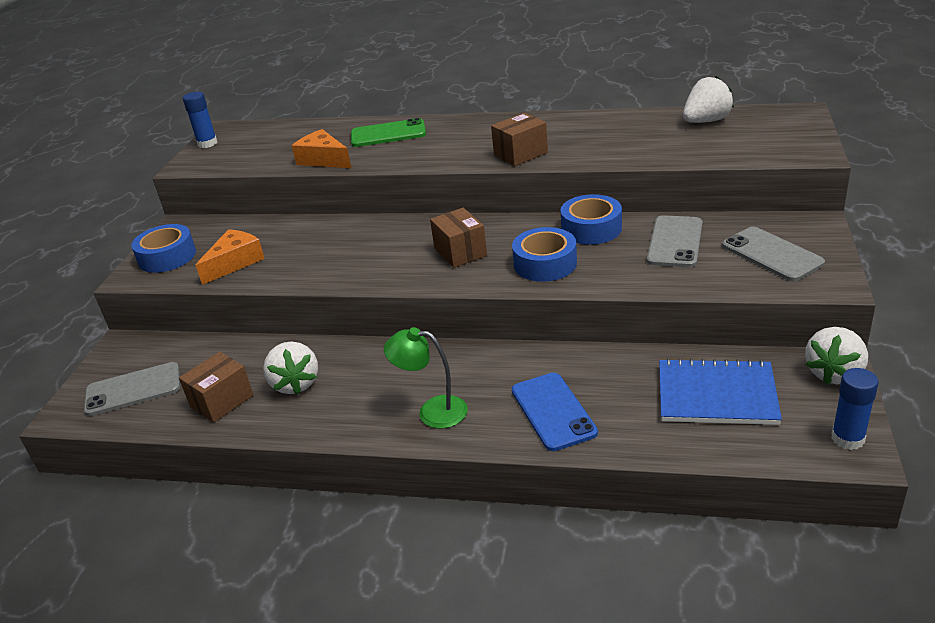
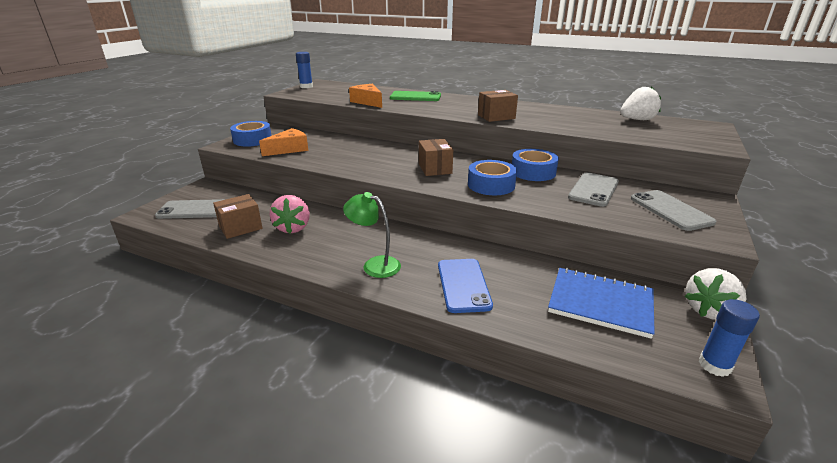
camera: 10 degrees right, 5 degrees down
(295, 383) = (293, 228): white strawberry -> pink strawberry

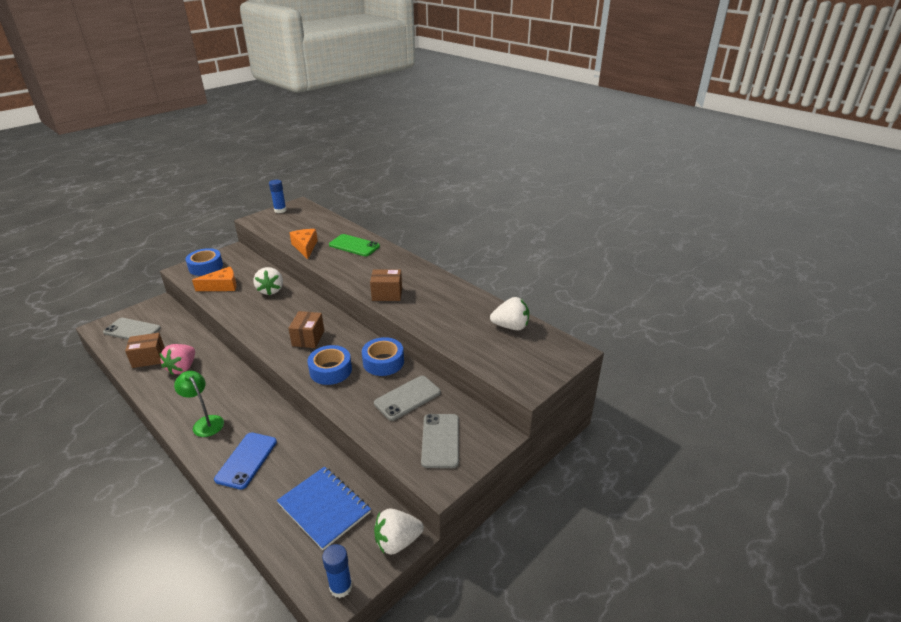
camera: 20 degrees right, 5 degrees up
(348, 145) = (271, 290): none -> white strawberry

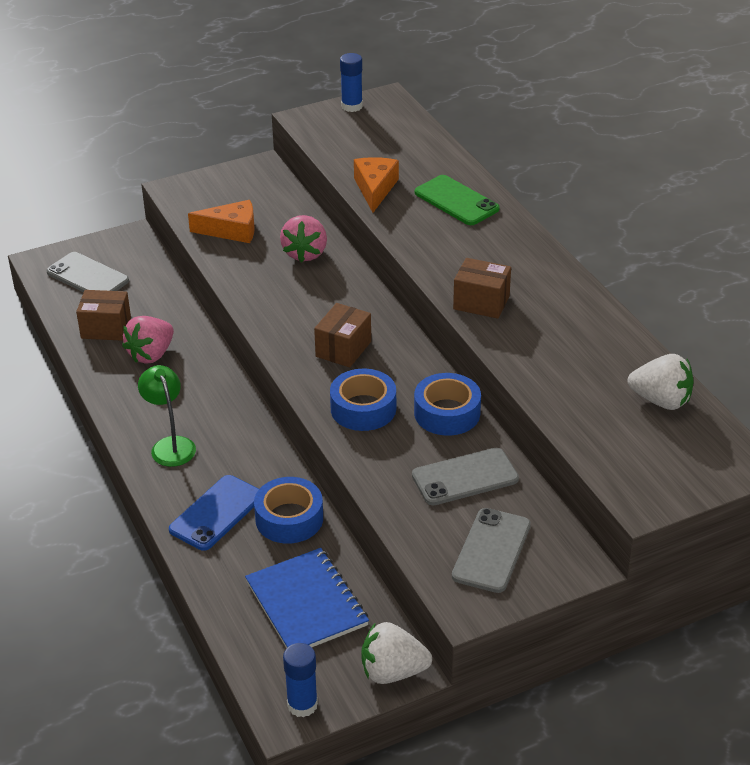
camera: 20 degrees right, 5 degrees up
(206, 267) = (213, 190): blue tape -> blue tape (289, 518)
(271, 290) = (305, 253): white strawberry -> pink strawberry

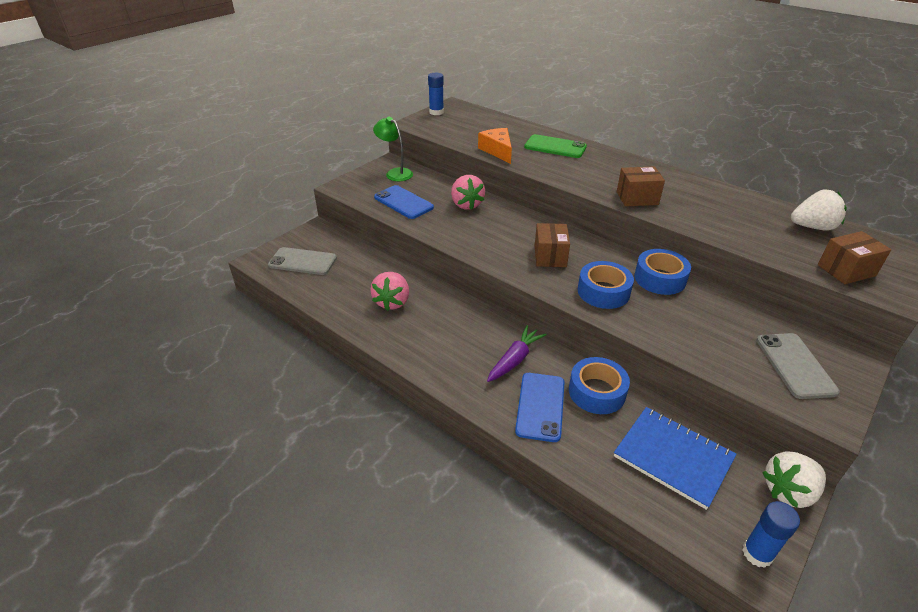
camera: 25 degrees left, 0 degrees up
(106, 328) = (343, 293): brown box -> brown box (846, 270)
(170, 445) = (460, 364): green lamp -> green lamp (395, 173)
(231, 231) = (403, 202): orange cheese -> blue phone
(232, 458) = (515, 359): none -> purple carrot
(465, 477) = (719, 318): grey phone -> none

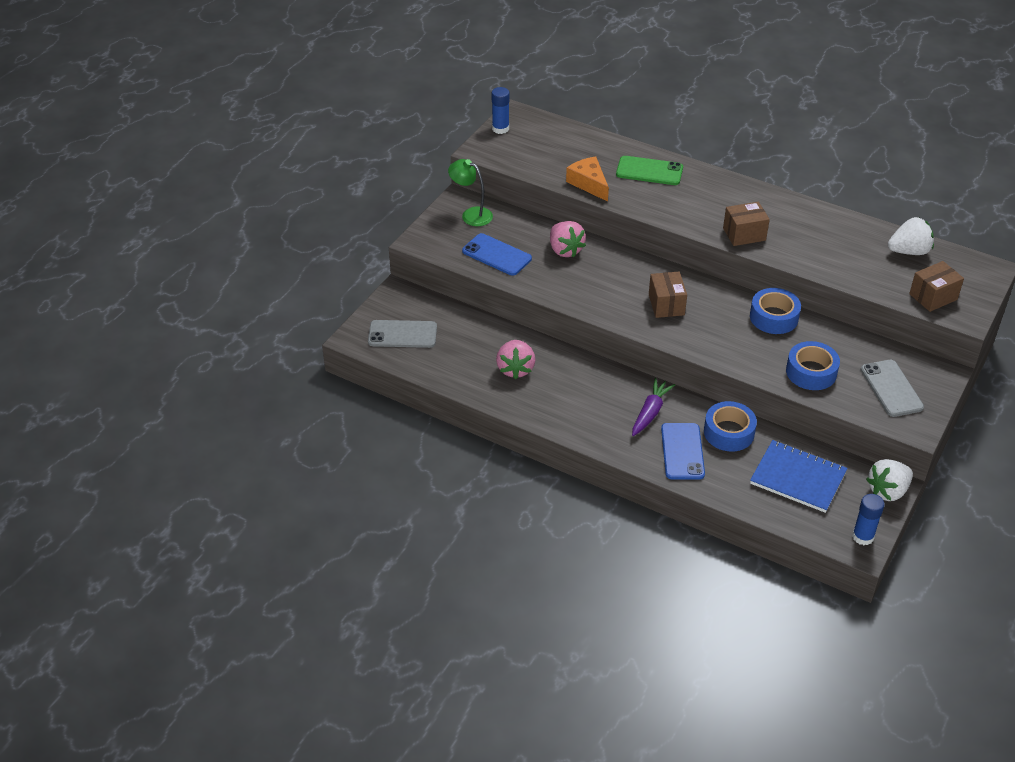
camera: 10 degrees left, 5 degrees up
(603, 292) = (723, 338): blue tape -> blue tape (811, 372)

